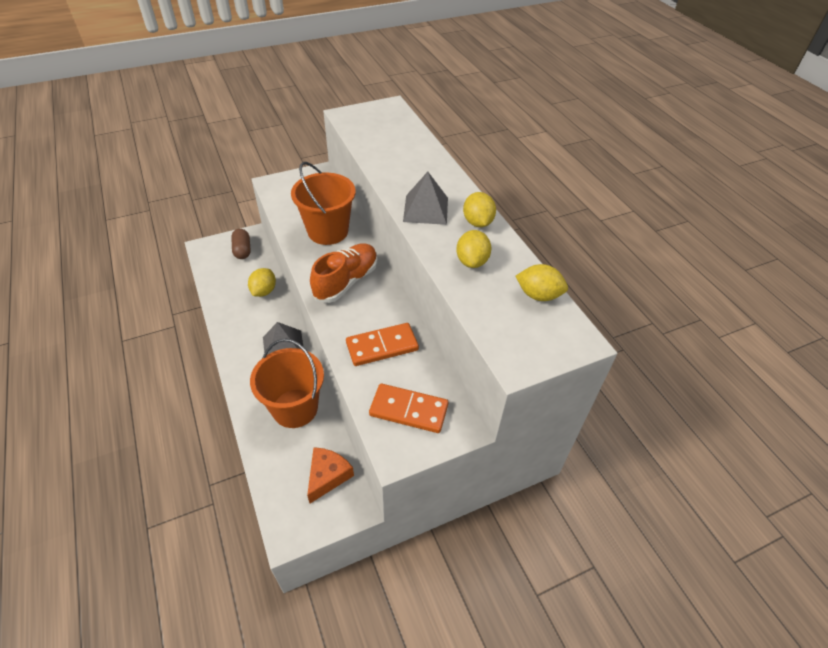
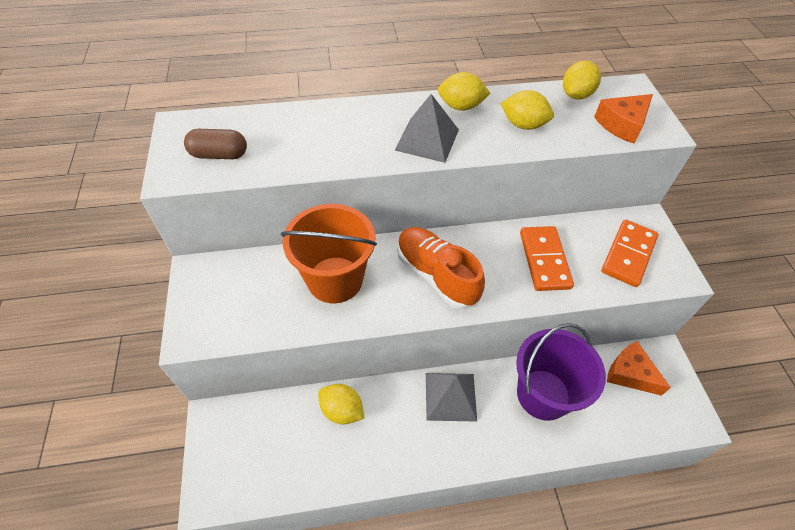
camera: 75 degrees left, 5 degrees up
(242, 250) = (242, 433): brown capsule -> brown capsule (219, 155)
(295, 408) = (543, 394): orange bucket -> purple bucket
(509, 331) = (622, 124): none -> orange cheese

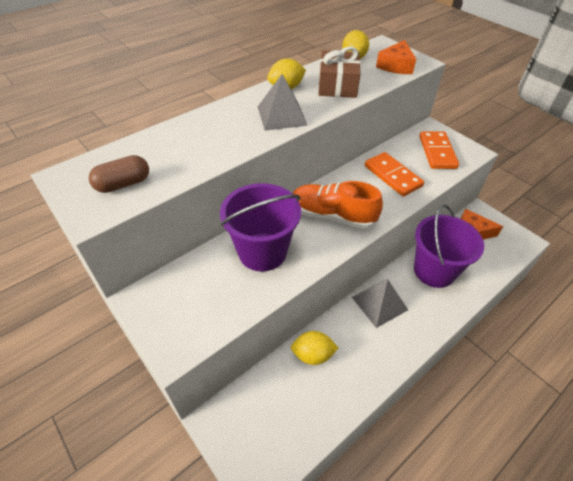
camera: 30 degrees left, 5 degrees down
(335, 279) = (262, 252): orange bucket -> purple bucket
(523, 125) = (337, 85): yellow lemon -> brown gift

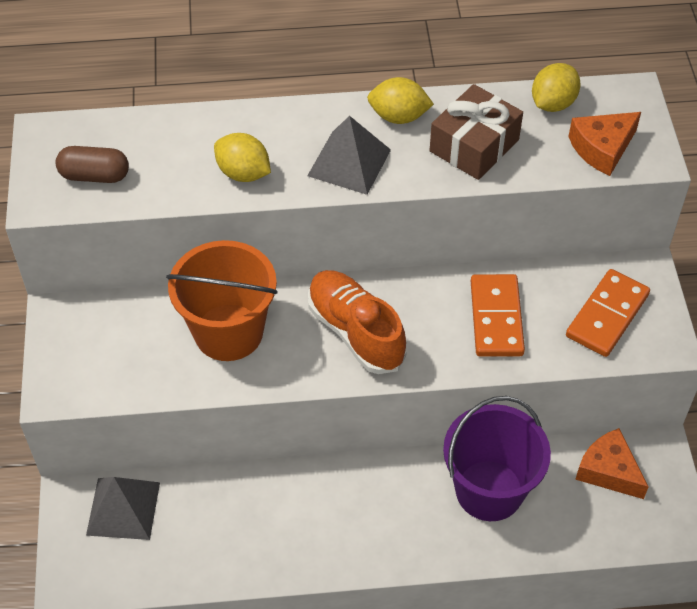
camera: 35 degrees right, 5 degrees up
(262, 252) = (228, 332): purple bucket -> orange bucket
(313, 355) = (231, 497): yellow lemon -> yellow lemon (243, 173)
(379, 303) = (370, 487): grey pyramid -> grey pyramid (123, 508)

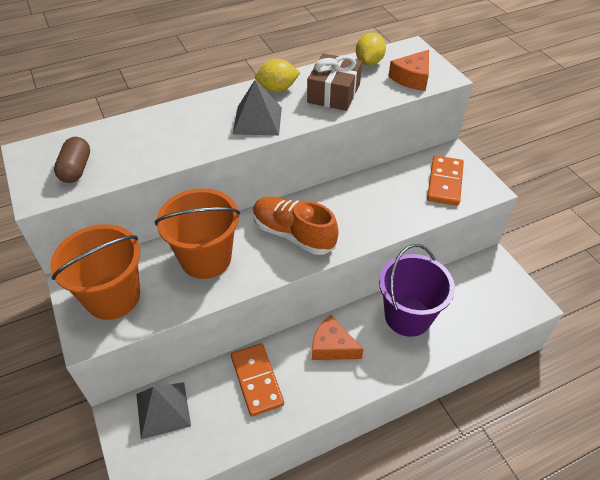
camera: 20 degrees left, 5 degrees down
(95, 176) = (76, 169): brown capsule -> brown capsule turned 75 degrees counterclockwise
(98, 350) = (113, 297): none -> orange bucket
(243, 173) = (187, 142): yellow lemon -> none
(496, 318) = (379, 202): orange domino -> orange domino (257, 380)
(608, 471) = (472, 282): orange cheese -> orange cheese (332, 346)

